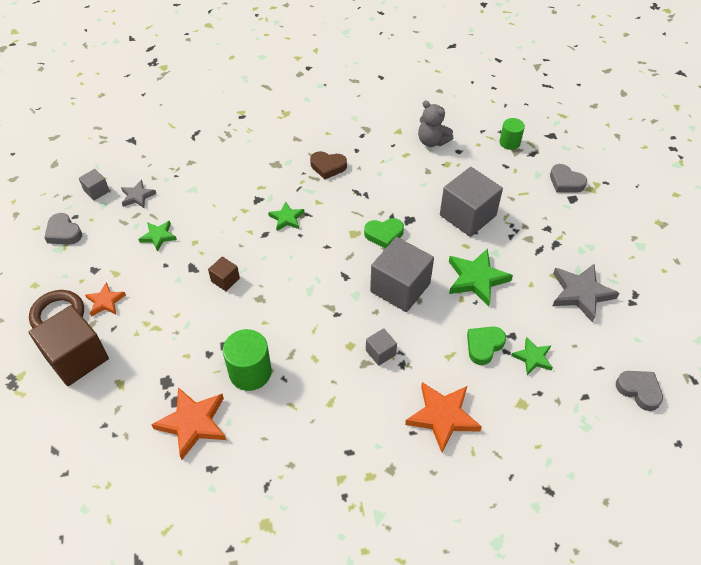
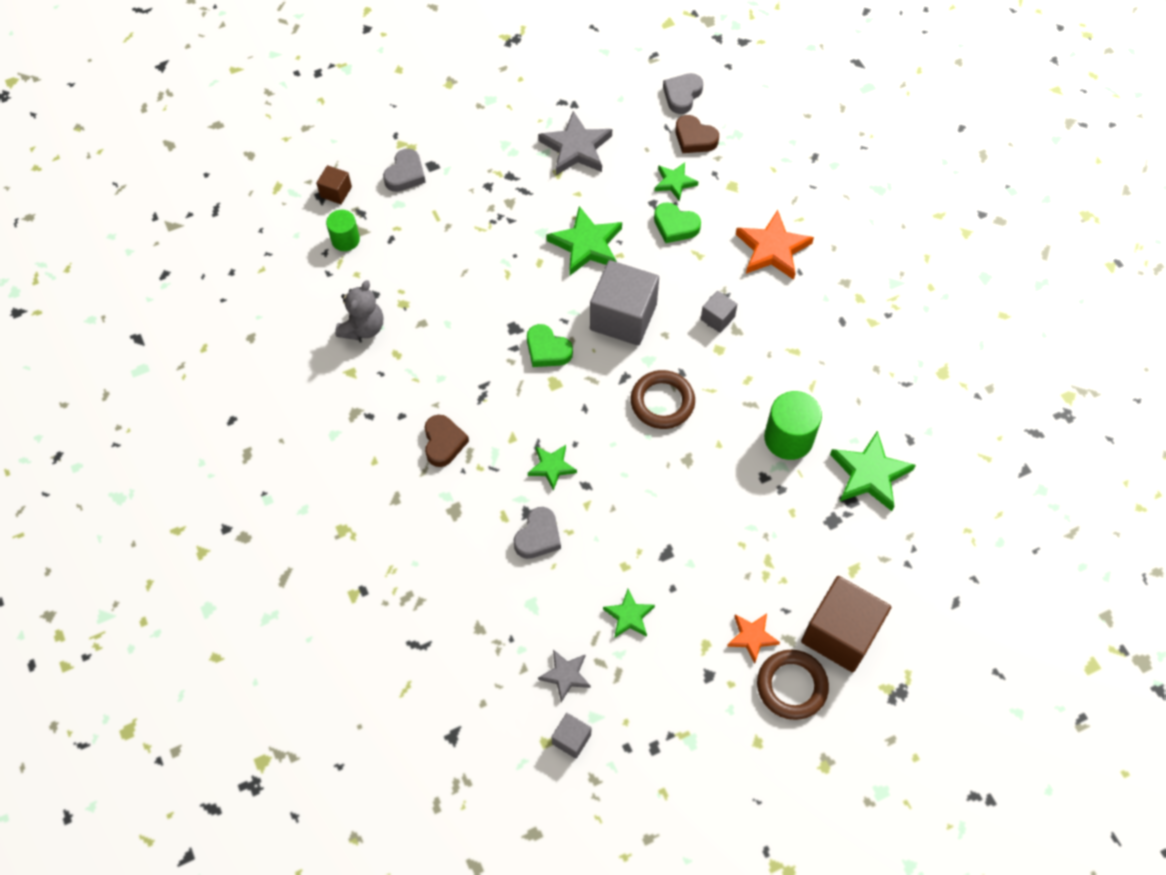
camera: 105 degrees left, 10 degrees up
(64, 232) = (660, 748): grey heart -> grey heart (538, 536)
(193, 423) = (869, 474): orange star -> green star
(225, 280) = (673, 507): brown cube -> brown cube (336, 192)
(314, 294) = (662, 402): none -> brown ring
(384, 235) = (547, 350): green heart -> green heart turned 150 degrees clockwise
(467, 215) = (490, 267): grey cube -> none
(583, 387) = (694, 138): none -> brown heart

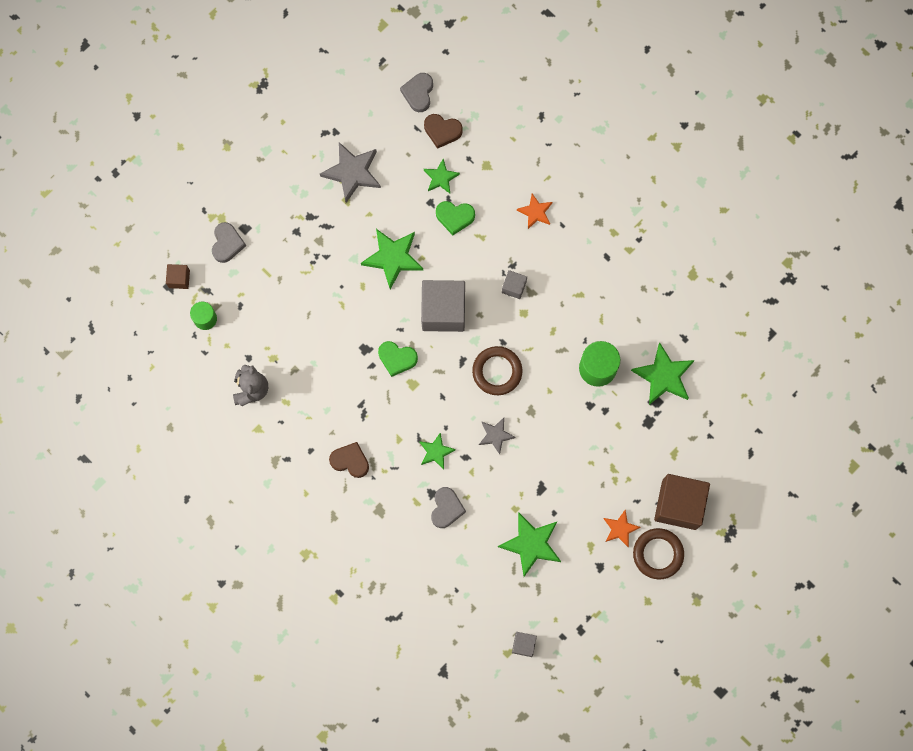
camera: 20 degrees left, 15 degrees up
(443, 443) = (350, 461): brown heart -> brown heart turned 45 degrees counterclockwise
(565, 675) = (503, 602): grey star -> grey star (495, 435)
(629, 616) = (531, 544): green star -> green star, size x1.70
(772, 249) = (535, 212): orange star -> orange star, size x0.59

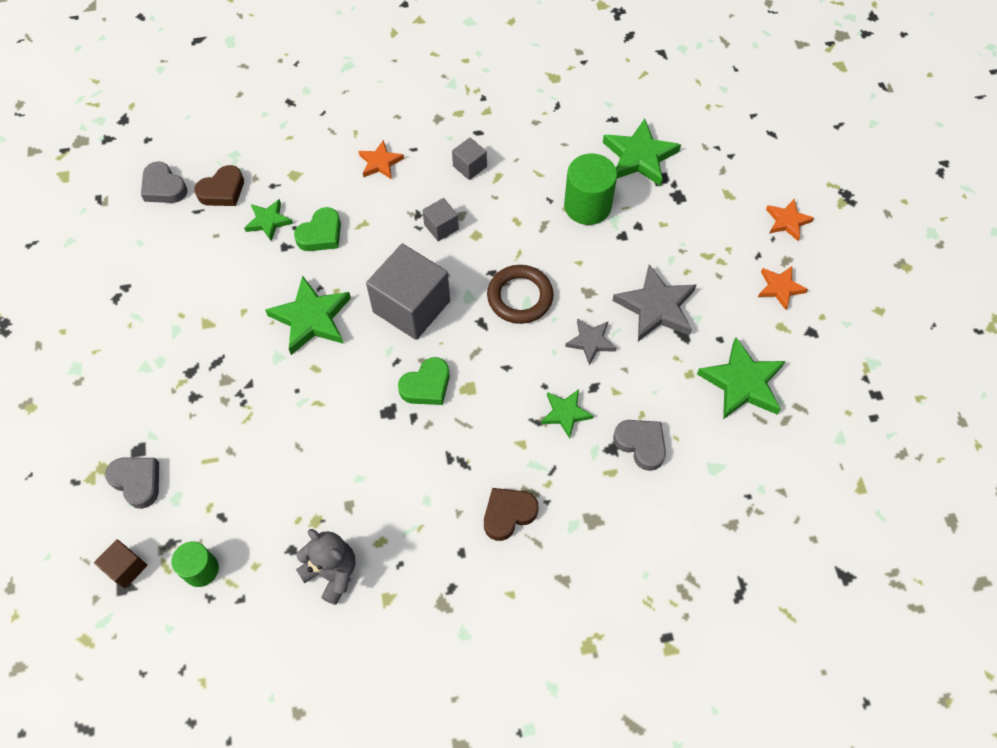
camera: 55 degrees left, 15 degrees down
(352, 173) = (184, 299): grey star -> grey star (656, 307)
(523, 644) = (860, 464): grey cube -> grey cube (469, 166)
(658, 554) = (831, 270): brown ring -> none
(679, 504) = (787, 221): brown cube -> orange star

